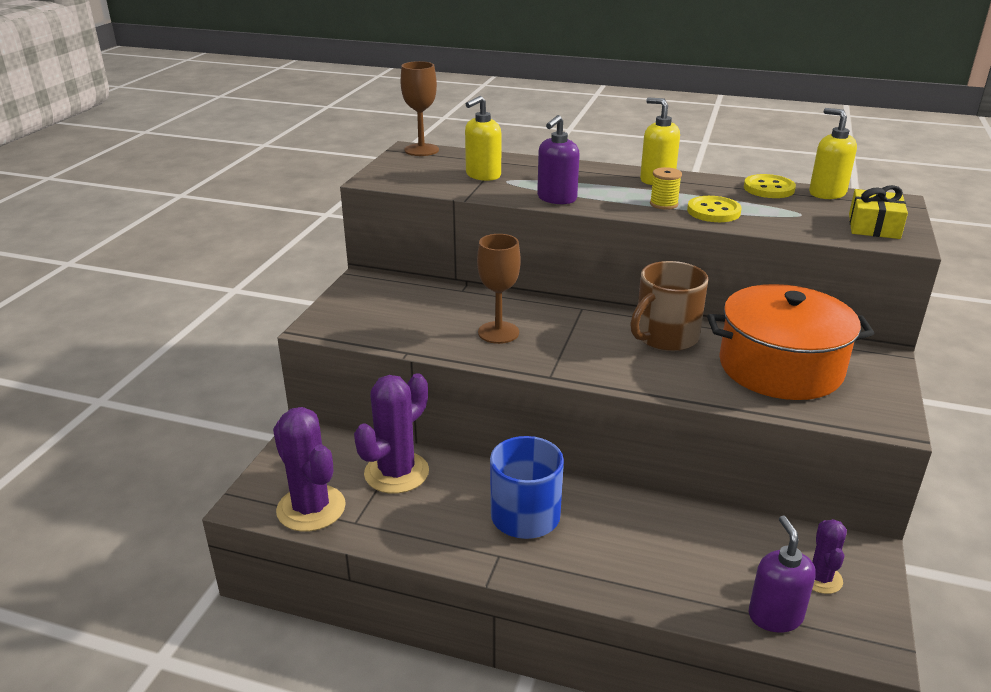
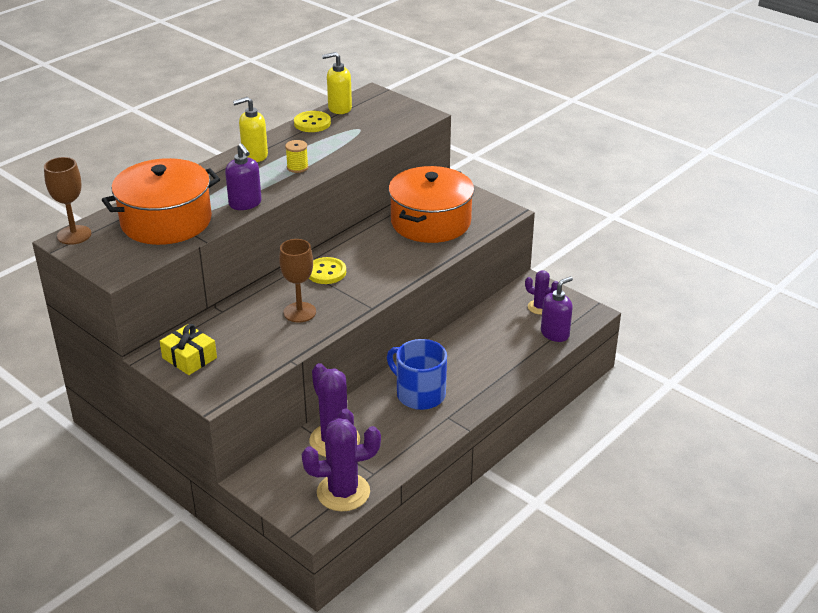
camera: 65 degrees left, 5 degrees up
(483, 175) = (166, 221): yellow soap dispenser -> orange pot
(665, 337) = (364, 248): brown mug -> none
(713, 211) = (327, 155): yellow button -> yellow button (326, 272)
(775, 616) = (555, 333): purple soap dispenser -> purple soap dispenser turned 120 degrees clockwise
(874, 226) = (397, 114): yellow gift -> yellow gift (189, 358)

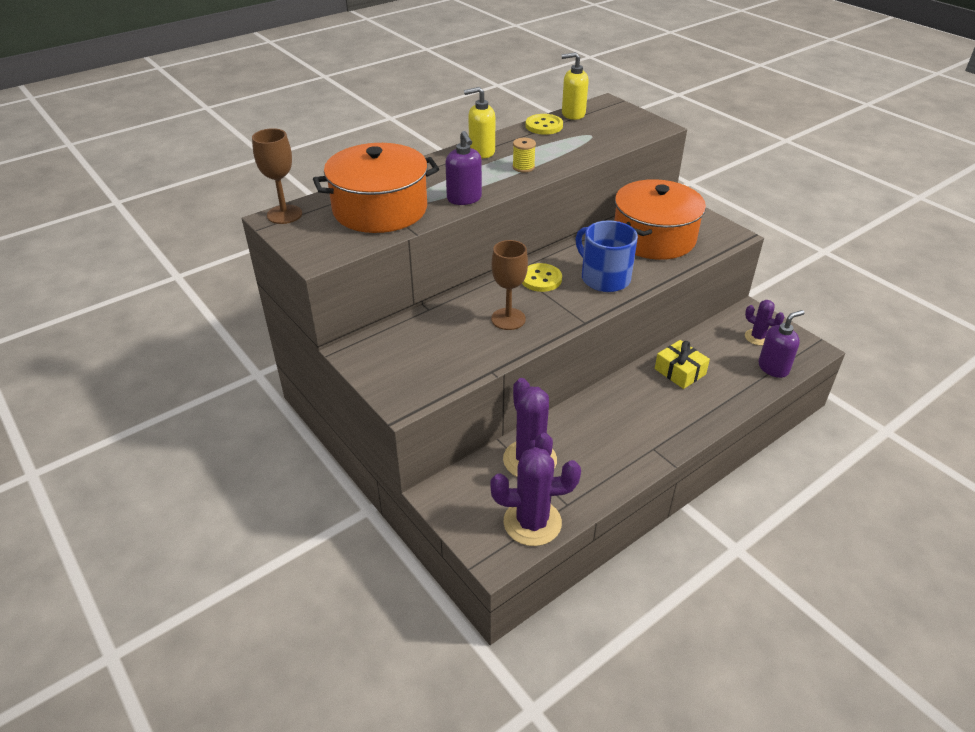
camera: 10 degrees right, 5 degrees up
(189, 358) = (386, 356): yellow gift -> yellow gift (680, 371)
(419, 394) = (624, 418): blue mug -> blue mug (604, 278)

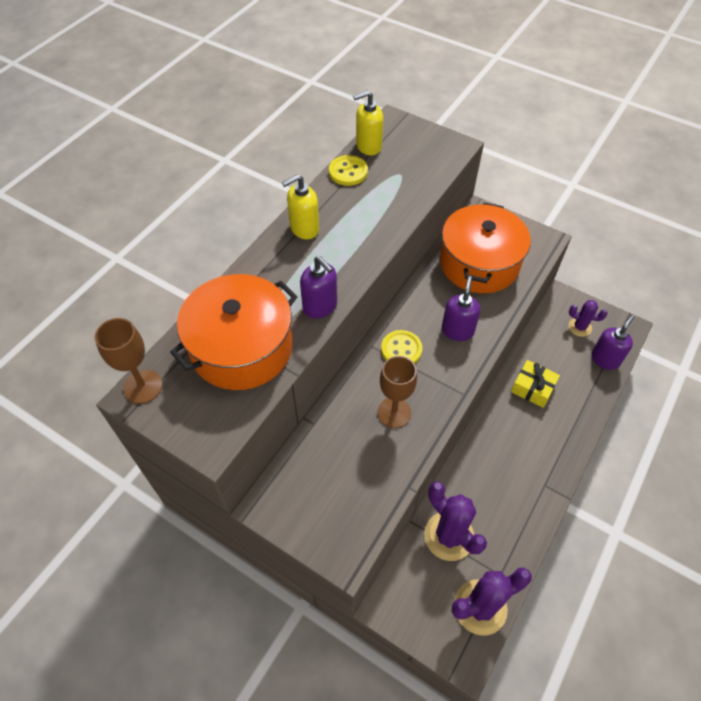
camera: 20 degrees left, 15 degrees up
(523, 167) = (356, 241): yellow spool -> none
(604, 278) = (457, 330): blue mug -> purple soap dispenser

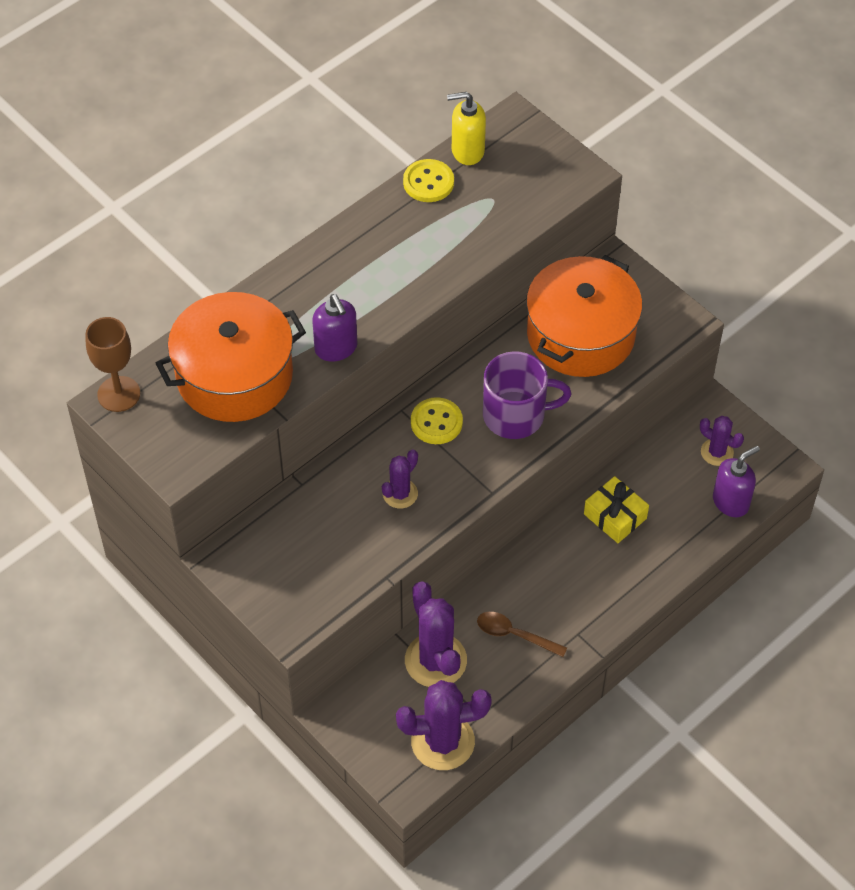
camera: 15 degrees right, 0 degrees up
(304, 228) = (348, 248): yellow soap dispenser -> none
(394, 412) = (400, 494): brown goblet -> purple cactus
(457, 330) = (515, 415): purple soap dispenser -> purple mug
(499, 498) = (514, 635): none -> brown spoon

